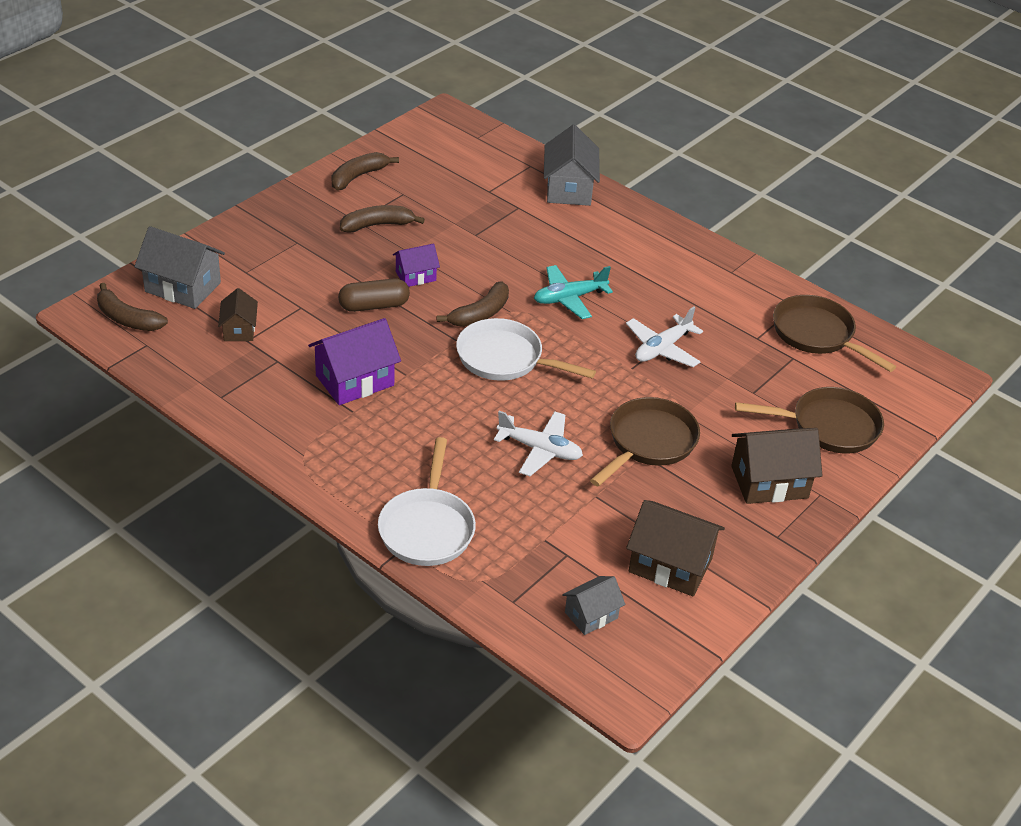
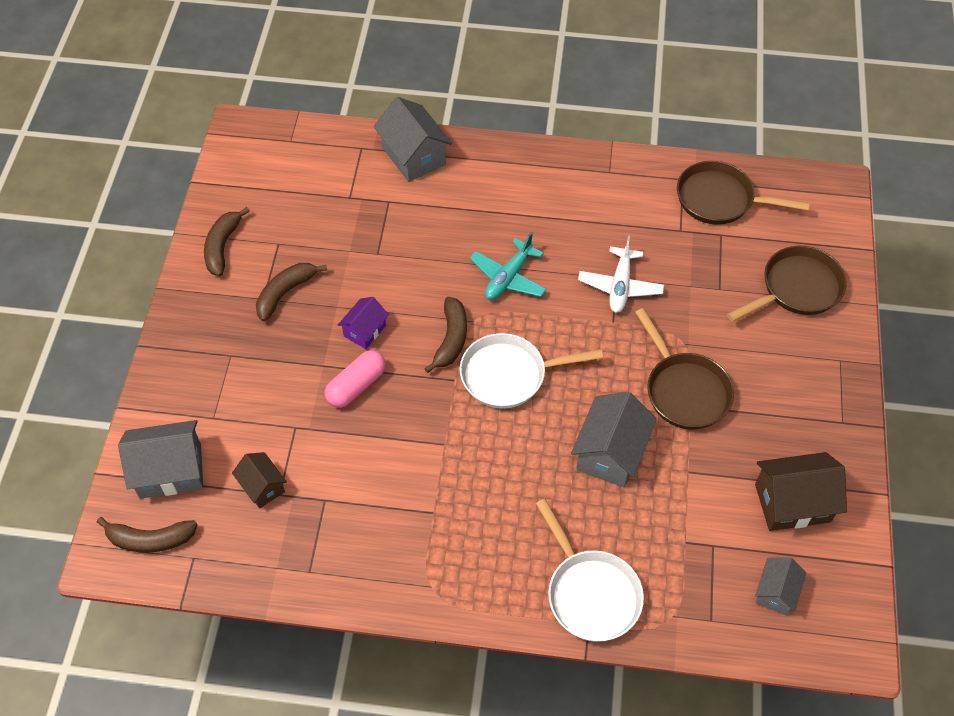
camera: 30 degrees left, 15 degrees up
(355, 380) = (407, 478): purple house -> none
(374, 306) = (356, 386): brown capsule -> pink capsule
(539, 449) = (610, 453): white plane -> grey house
(649, 442) = (684, 390): brown pan -> brown pan turned 150 degrees clockwise
(769, 482) = (798, 372): brown house -> none

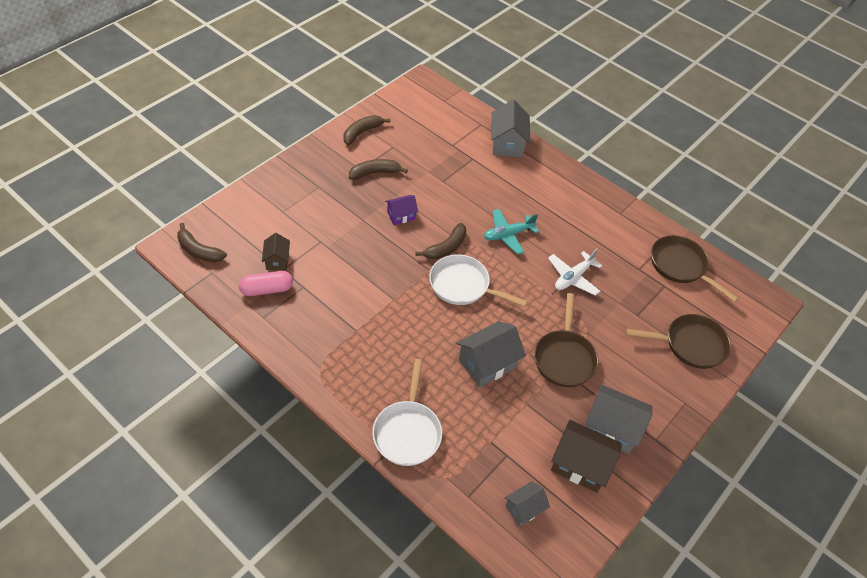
camera: 30 degrees right, 5 degrees down
(170, 471) = (238, 224): grey house -> grey house (611, 428)
(356, 386) = (372, 240): pink capsule -> pink capsule (267, 289)

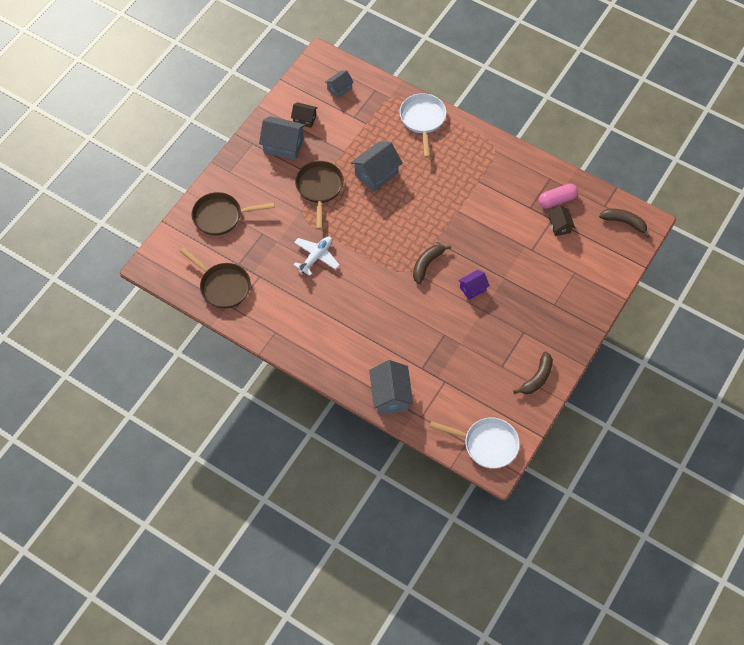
camera: 175 degrees right, 10 degrees up
(375, 173) = (509, 331): brown banana -> none
(463, 285) = (406, 232): white pan -> white pan (487, 444)
(508, 235) = (376, 288): turquoise plane -> none
(580, 465) = (304, 119): brown house -> brown house, size x0.58

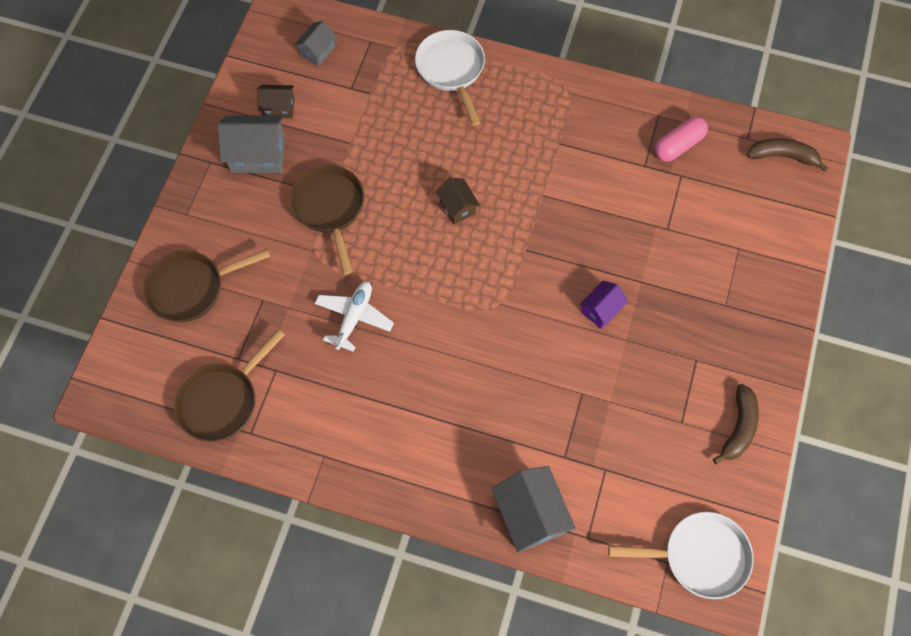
camera: 15 degrees left, 5 degrees up
(223, 286) = (222, 400): brown pan -> brown pan turned 105 degrees clockwise
(376, 174) = (408, 166): grey house -> none
(427, 264) = (522, 288): brown banana -> none
(559, 226) = (695, 183): brown house -> brown house (457, 207)

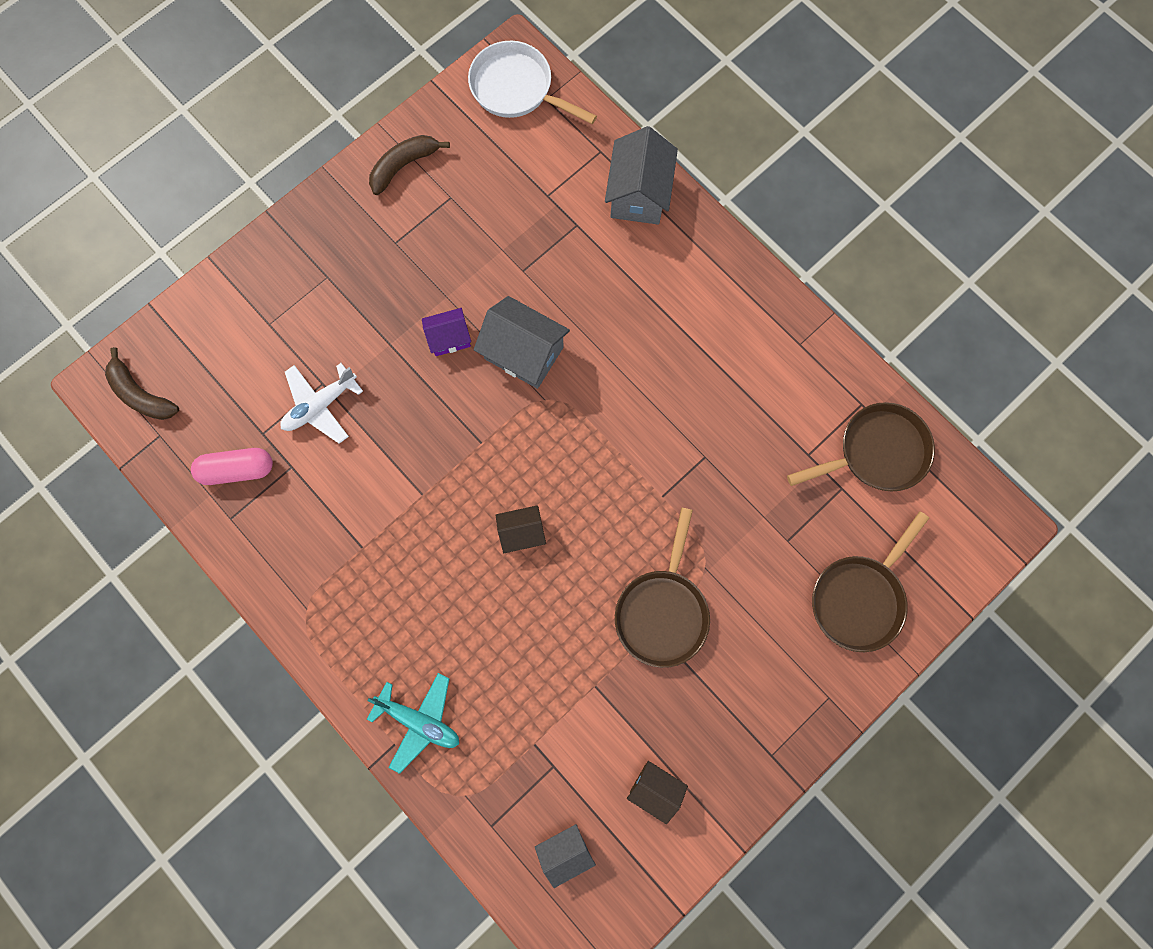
camera: 150 degrees left, 10 degrees up
(191, 288) = (859, 598): brown pan -> brown pan turned 120 degrees clockwise
(258, 155) = (711, 732): grey house -> grey house (523, 353)
(354, 318) = (701, 467): white plane -> white plane (321, 405)
(451, 70) = (419, 720): white pan -> turquoise plane
(457, 207) = (522, 532): brown house -> brown house turned 75 degrees clockwise

